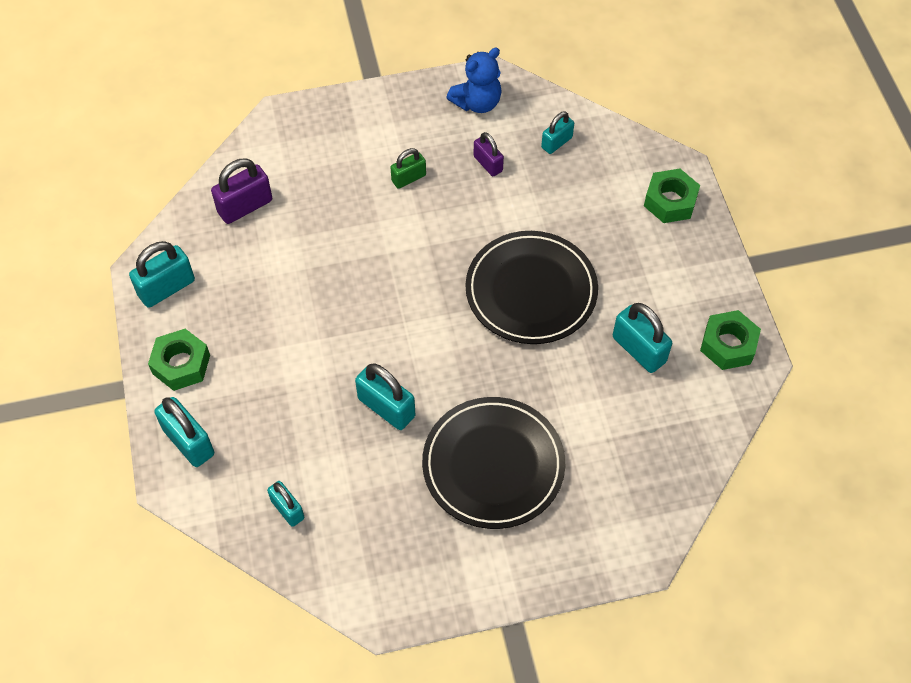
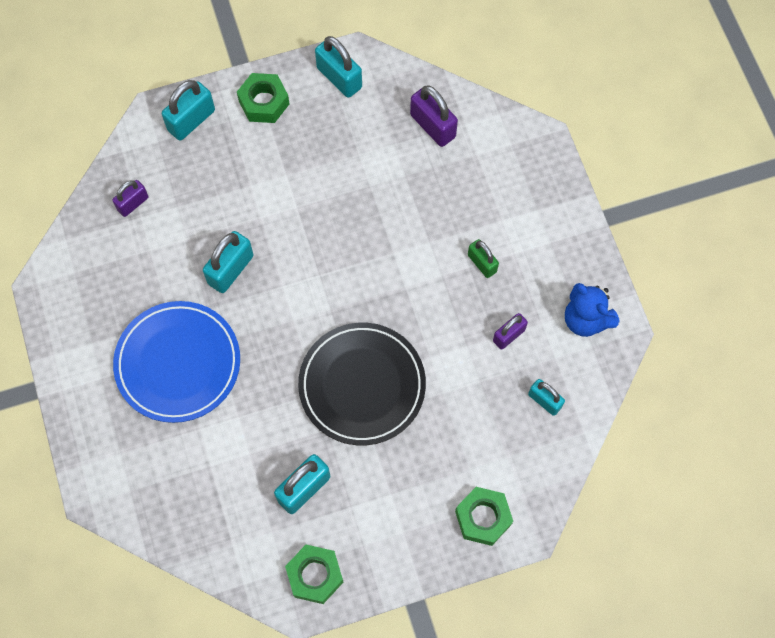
camera: 85 degrees right, 10 degrees up
(287, 509) = (133, 203): turquoise padlock -> purple padlock
(493, 465) = (178, 363): black plate -> blue plate

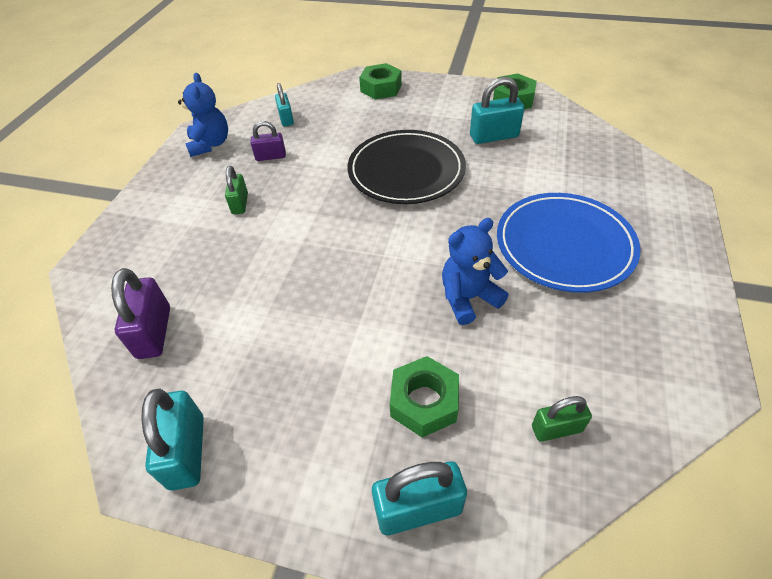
camera: 145 degrees left, 20 degrees down
(133, 203) = (556, 428): purple padlock -> green padlock
(230, 269) = (468, 298): turquoise padlock -> blue teddy bear
(264, 102) = (303, 475): green nut -> green nut (424, 402)

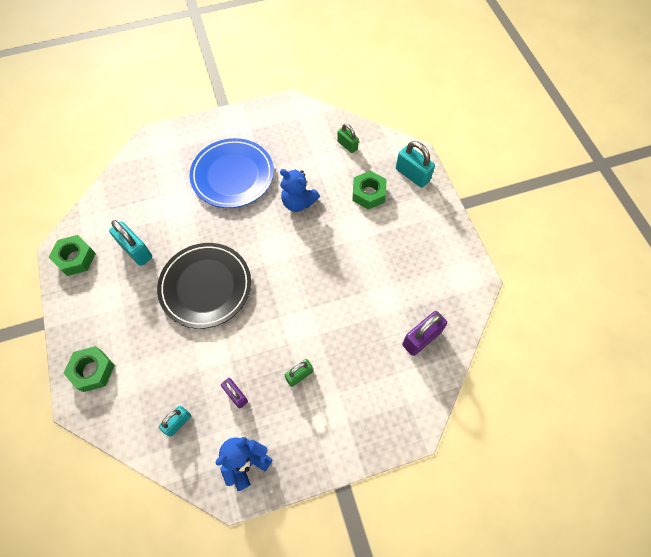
camera: 125 degrees left, 15 degrees up
(187, 452) = (458, 269): turquoise padlock -> none

